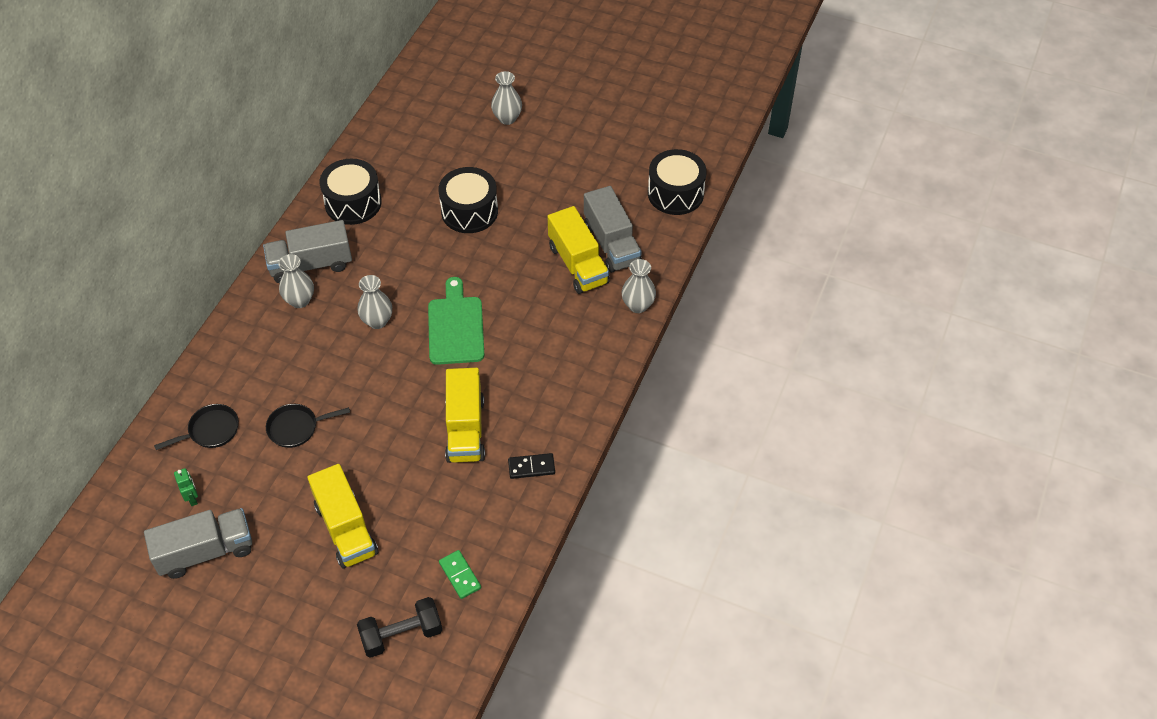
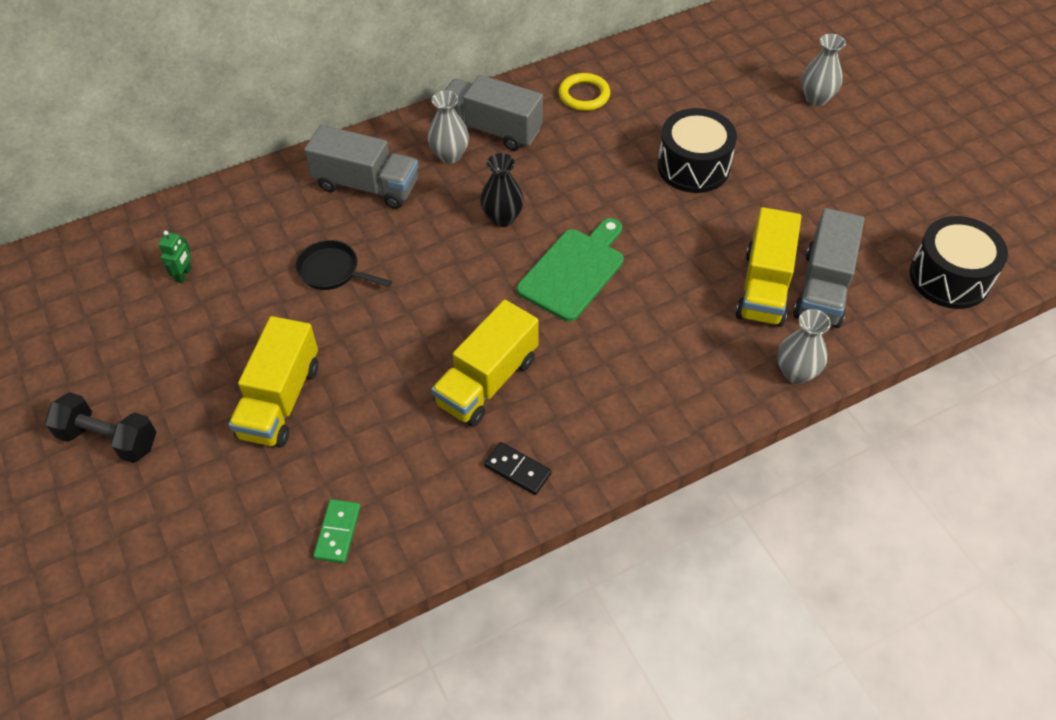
camera: 40 degrees right, 0 degrees up
(205, 552) = (144, 332): grey truck -> grey truck (366, 185)
(210, 431) = (259, 224): black pan -> none
(353, 203) = (584, 95): black drum -> yellow ring
(377, 321) = (502, 218): grey vase -> black vase
(401, 634) = (224, 550): black dumbbell -> black dumbbell (109, 439)

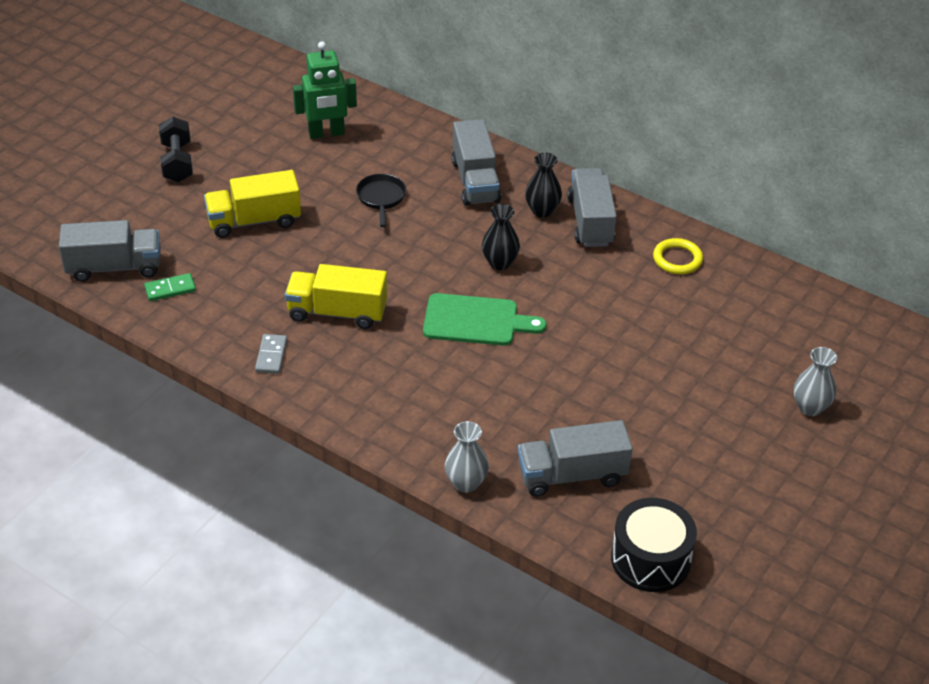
camera: 60 degrees right, 10 degrees down
(184, 275) = (326, 133): green robot -> green robot, size x2.14
(253, 581) = (114, 267): none -> grey truck
(449, 155) = (542, 211): grey vase -> black vase
(517, 470) = (271, 356): black domino -> grey domino
(693, 166) = (649, 352): black drum -> none
(764, 287) = (544, 437): yellow truck -> none

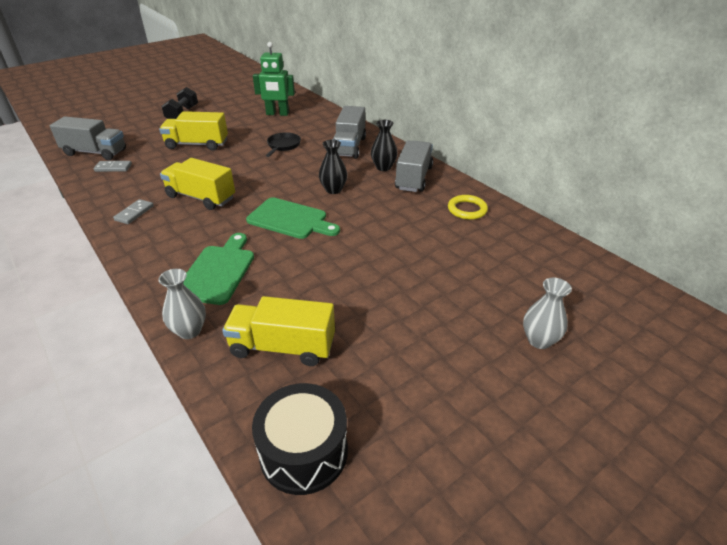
camera: 20 degrees right, 5 degrees down
(170, 289) = (113, 168): green domino -> grey domino
(442, 410) = (218, 271): none -> green cutting board
(572, 475) = (282, 347): grey truck -> yellow truck

